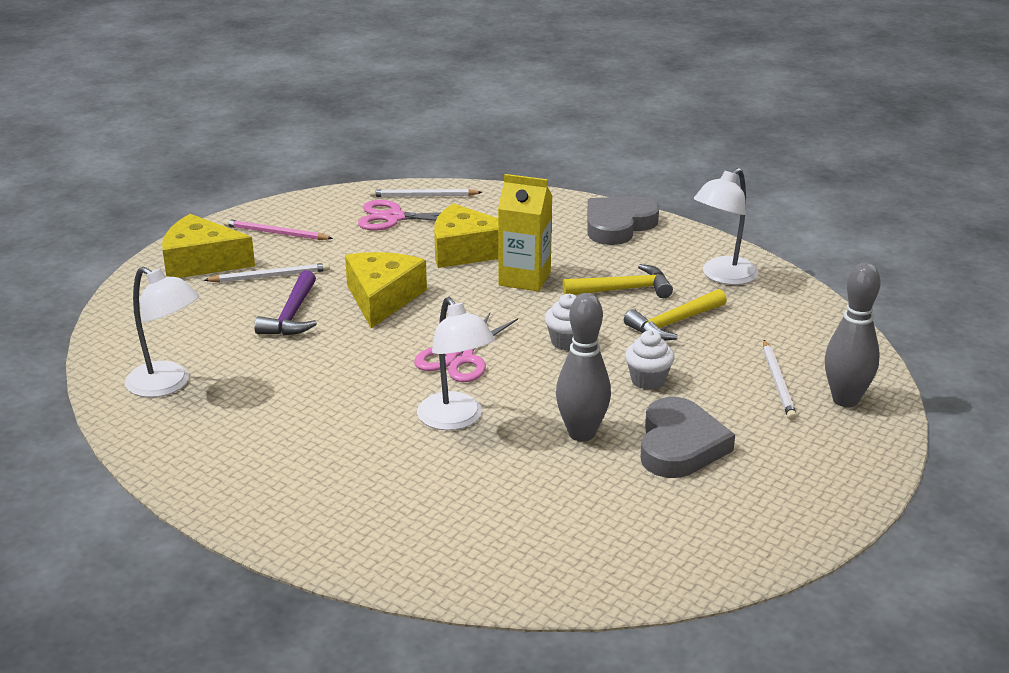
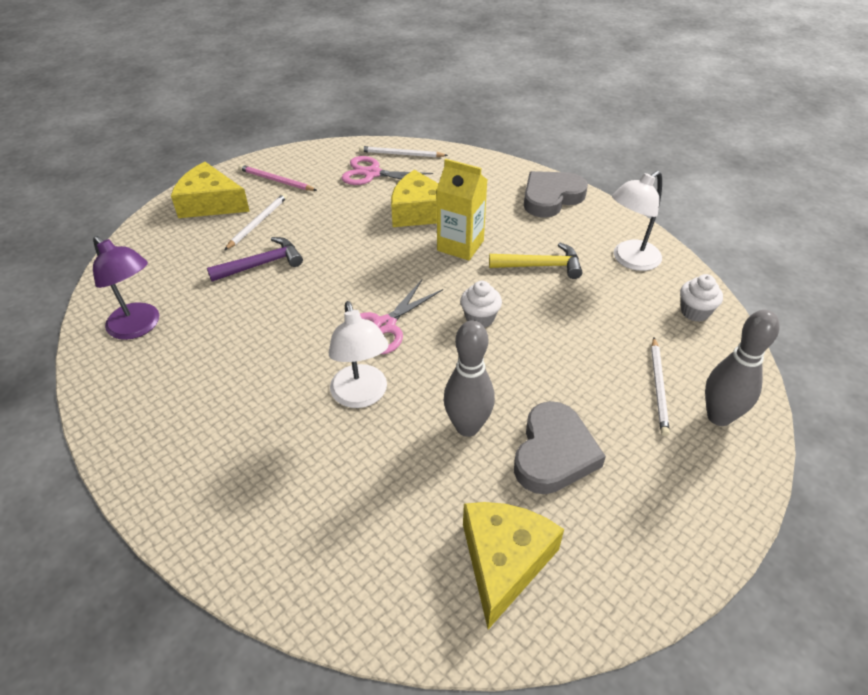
camera: 10 degrees right, 15 degrees up
(167, 385) = (139, 327): white lamp -> purple lamp
(270, 276) = (258, 222): white pencil -> white pencil turned 60 degrees counterclockwise
(292, 315) = (261, 264): purple hammer -> purple hammer turned 135 degrees counterclockwise
(382, 298) = (339, 254): yellow cheese -> yellow cheese (504, 561)
(648, 380) = (540, 370): white cupcake -> white cupcake (695, 312)
(673, 323) = (577, 307): yellow hammer -> none

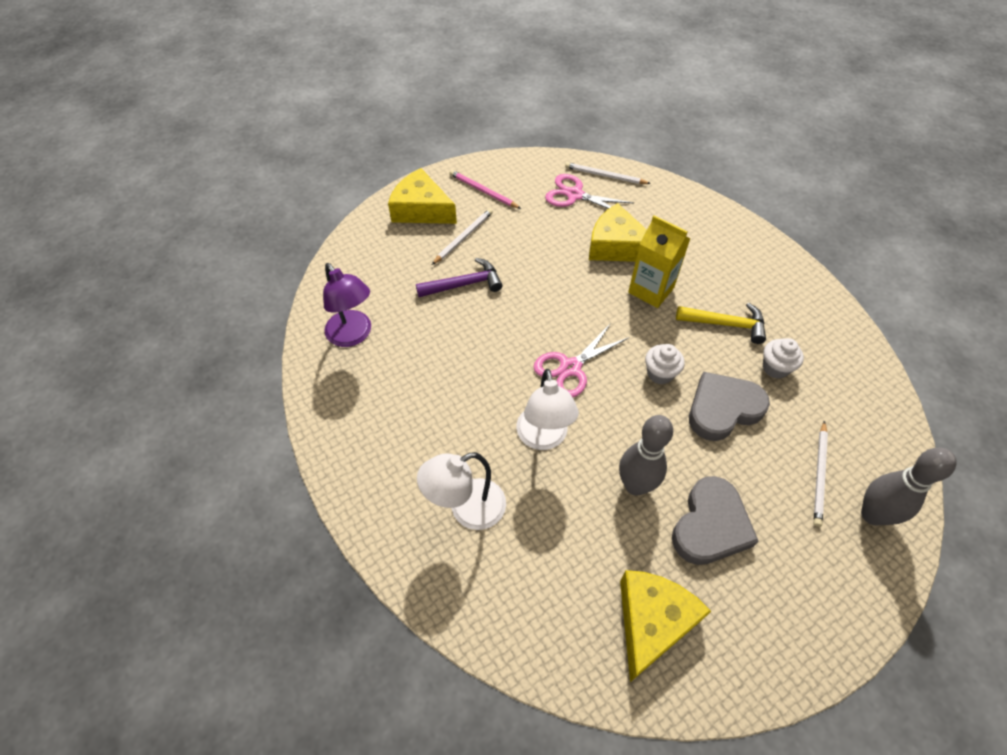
camera: 10 degrees right, 10 degrees up
(551, 197) = (747, 246): grey heart -> grey heart (723, 409)
(630, 260) = (814, 330): white lamp -> white lamp (467, 509)
(695, 312) = (869, 398): white cupcake -> white cupcake (775, 368)

